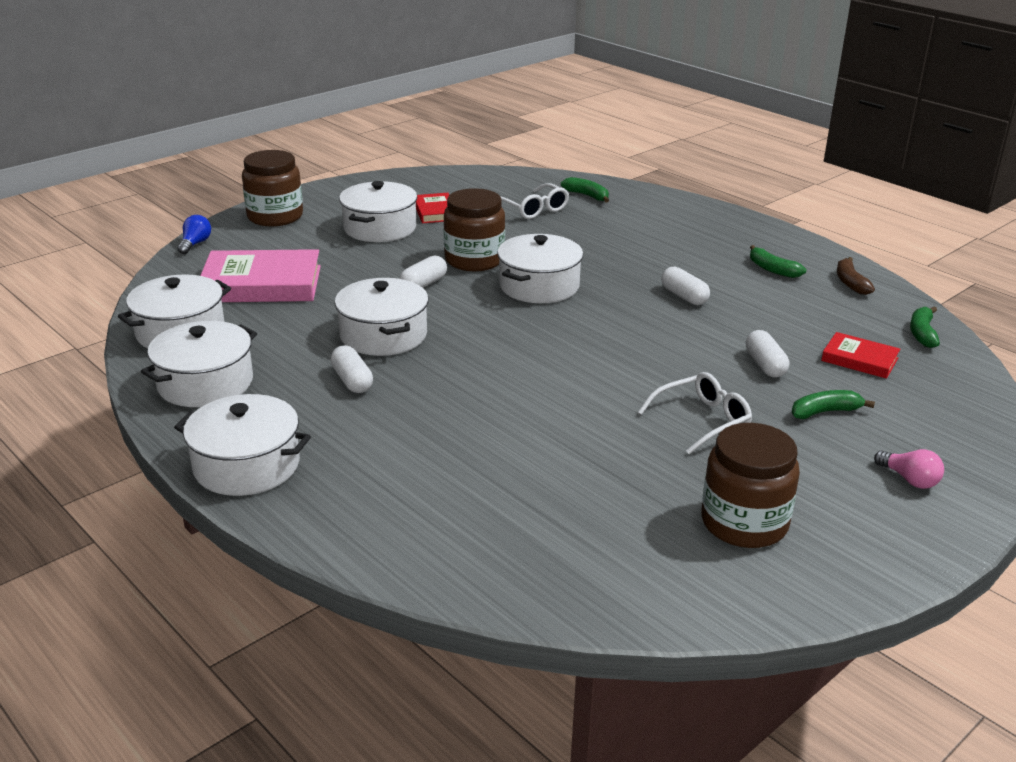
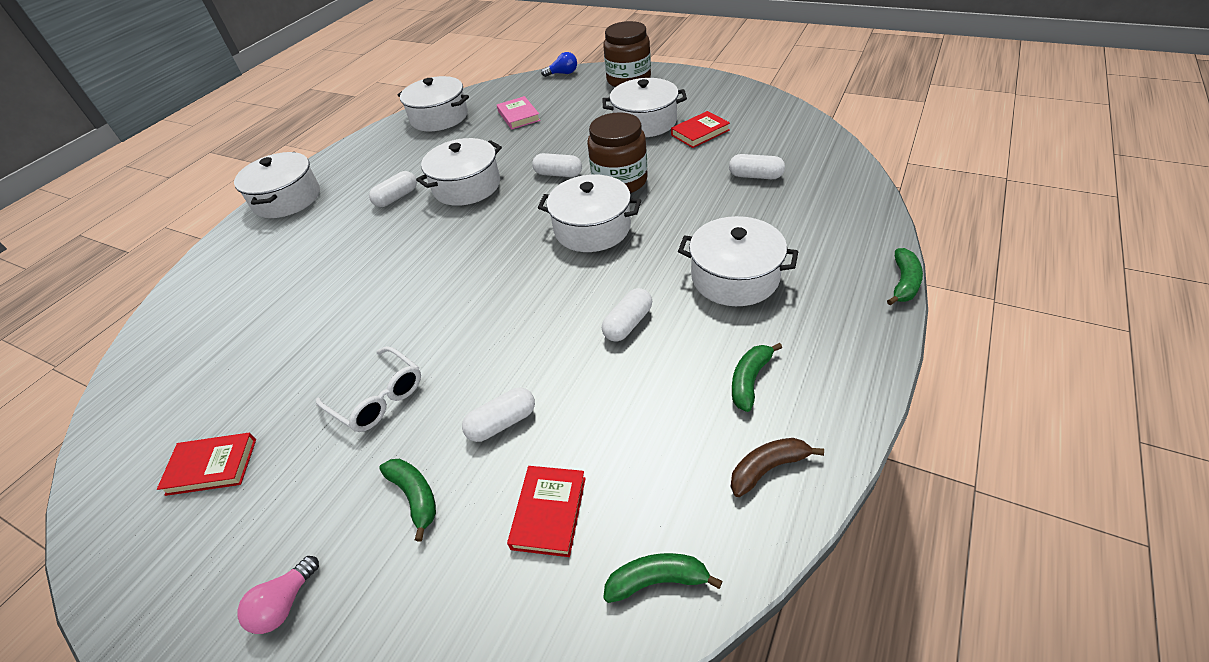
camera: 75 degrees right, 15 degrees up
(205, 383) = (378, 149): white pot -> white pot (735, 277)
(261, 284) = (518, 116): pink book -> pink book, size x0.53
(534, 209) = (755, 176): white glasses -> white capsule
(587, 196) = (823, 194): green banana -> green banana (904, 283)
(744, 523) = (212, 466): brown jar -> red book

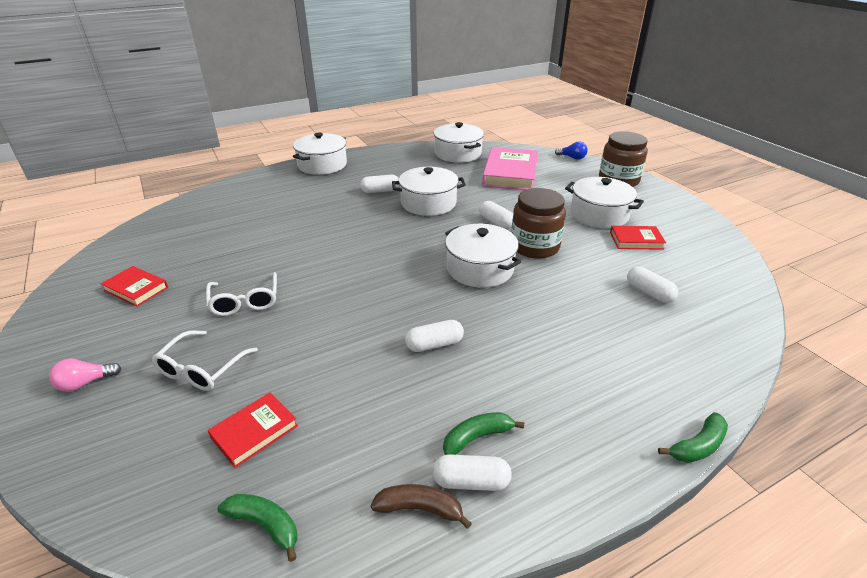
camera: 30 degrees right, 10 degrees down
(415, 496) = (201, 370): green banana -> white glasses
(502, 423) = (290, 358): white capsule -> white capsule (471, 481)
(518, 116) = (510, 173): pink book -> pink book, size x1.88
(735, 277) = (548, 357): white pot -> none

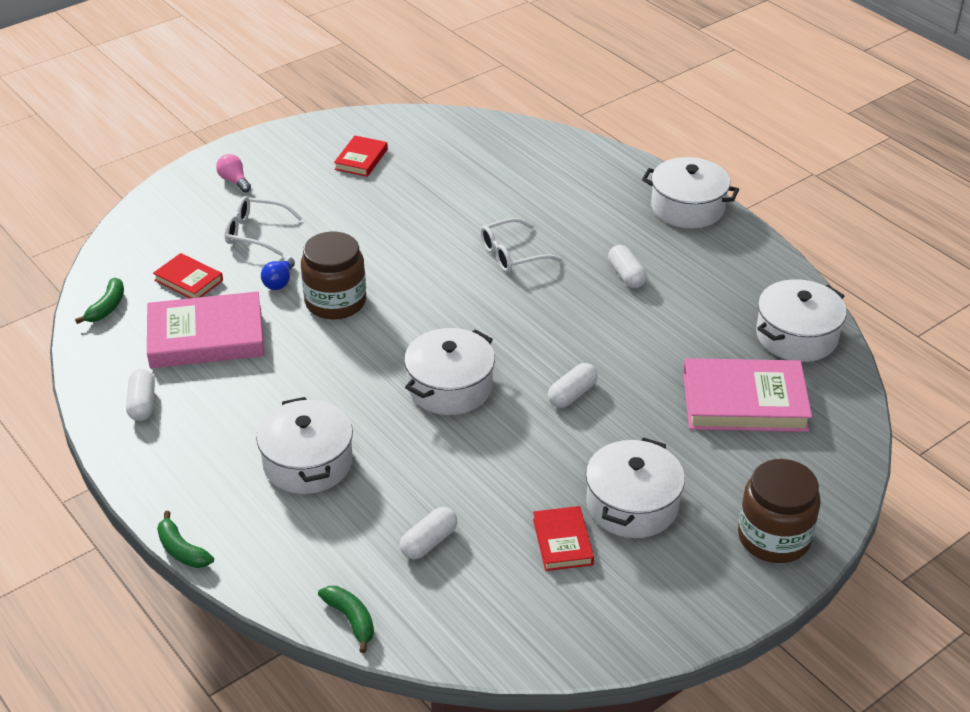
camera: 80 degrees right, 5 degrees up
(245, 302) = (352, 229): white glasses -> white glasses (511, 255)
(366, 417) = (206, 337): none -> pink book
(420, 509) = (118, 379): brown banana -> none
(428, 203) = (606, 324): white pot -> white pot (308, 462)
(434, 344) = (304, 365): white capsule -> none
(477, 437) = (187, 404): green banana -> green banana (351, 620)
(534, 246) = (516, 434): brown jar -> brown jar (335, 302)
(572, 158) = (850, 479): blue light bulb -> blue light bulb (279, 282)

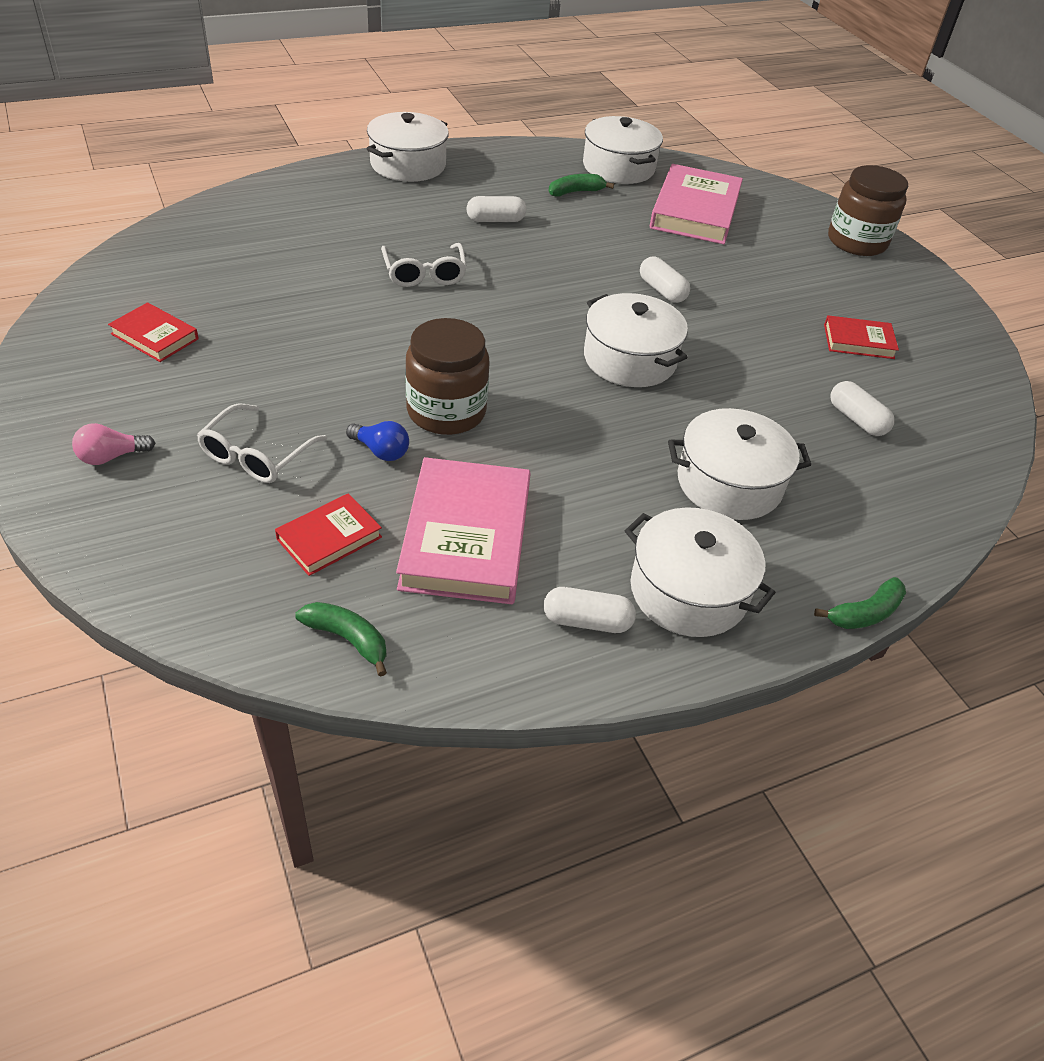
camera: 80 degrees left, 5 degrees up
(351, 620) = (963, 491): green banana -> green banana (576, 192)
(632, 505) = (814, 295): white pot -> white pot (688, 591)

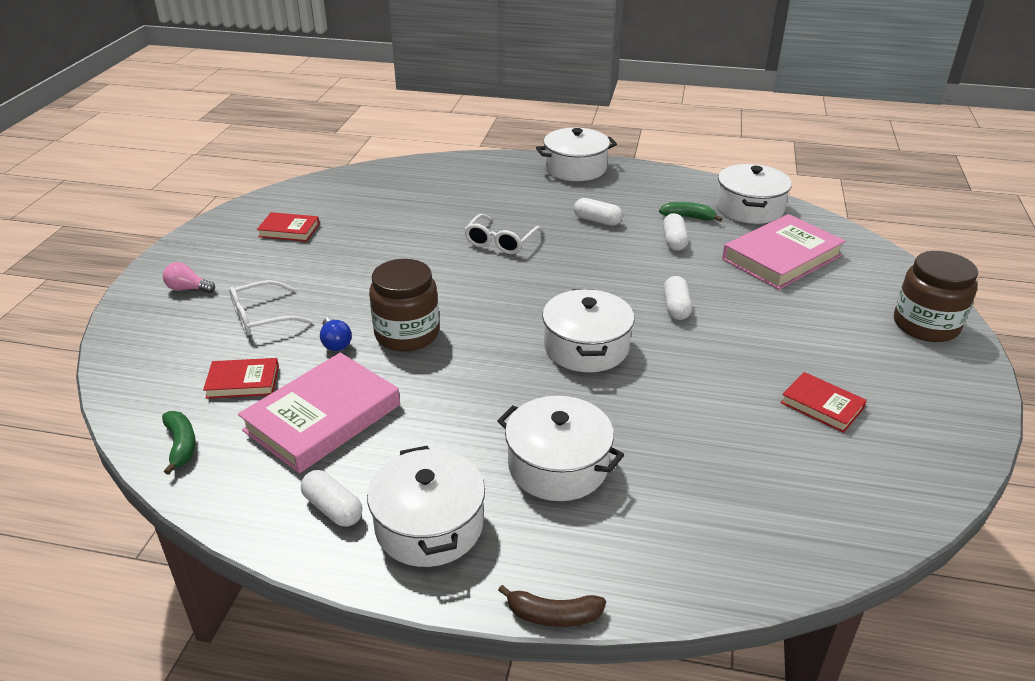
camera: 40 degrees right, 10 degrees down
(155, 336) = (289, 230): red book -> red book turned 60 degrees counterclockwise
(856, 419) = (739, 466): white capsule -> white capsule (674, 241)
(864, 613) = (553, 615): green banana -> brown banana

